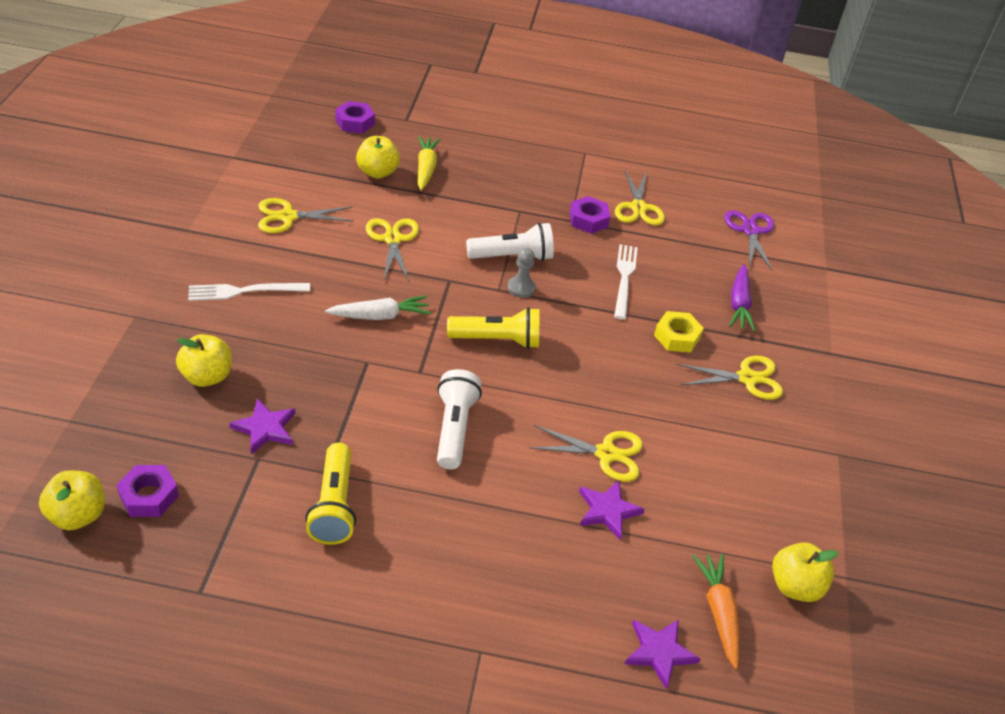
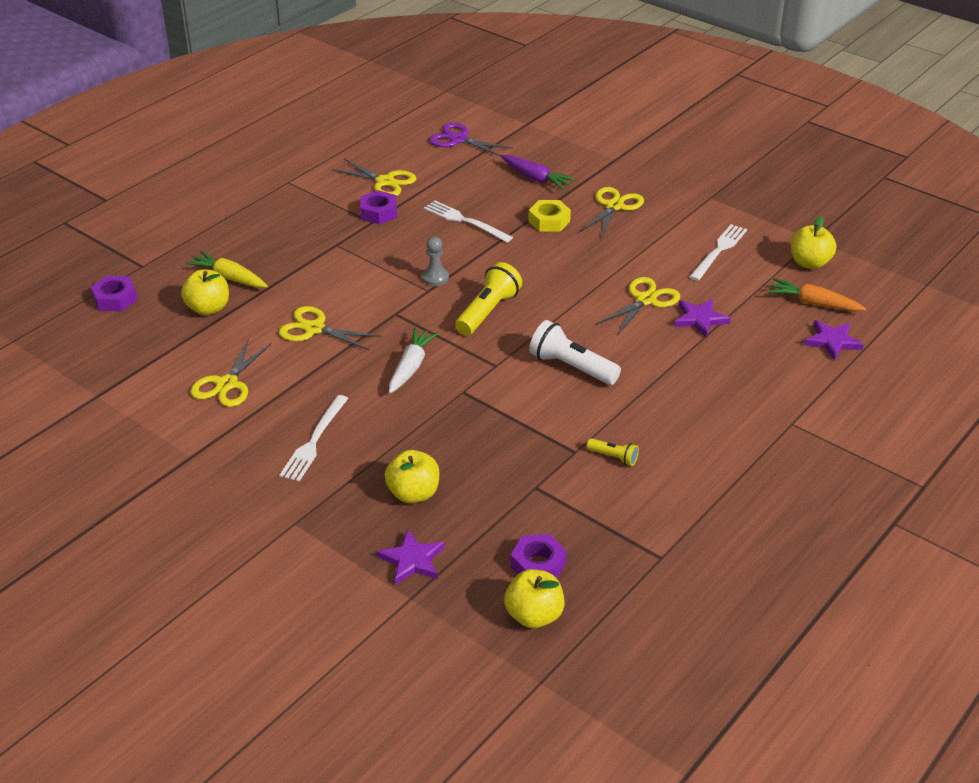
camera: 55 degrees left, 5 degrees down
(265, 428) = (502, 474): purple star -> purple star (412, 560)
(334, 506) = (613, 457): yellow flashlight -> yellow flashlight, size x0.52
(512, 256) = (392, 269): white flashlight -> none
(744, 491) = (719, 251): none -> white fork

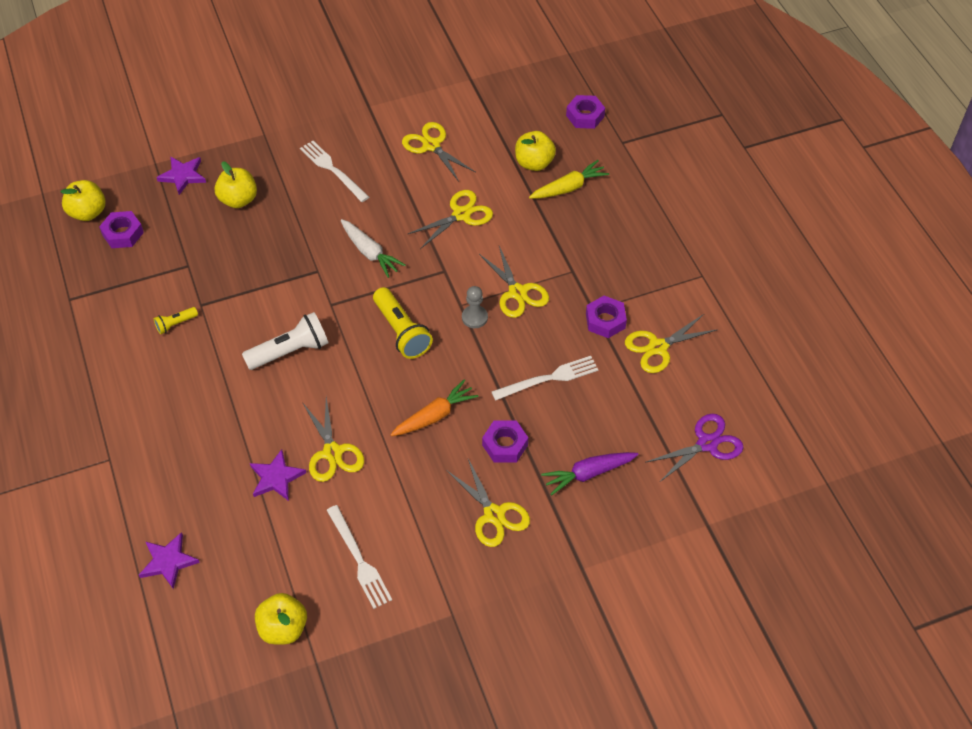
camera: 120 degrees right, 15 degrees up
(386, 265) = (517, 292): none -> yellow scissors
(549, 221) = (505, 445): yellow nut -> purple nut
(814, 303) = (226, 585): orange carrot -> orange carrot (434, 416)

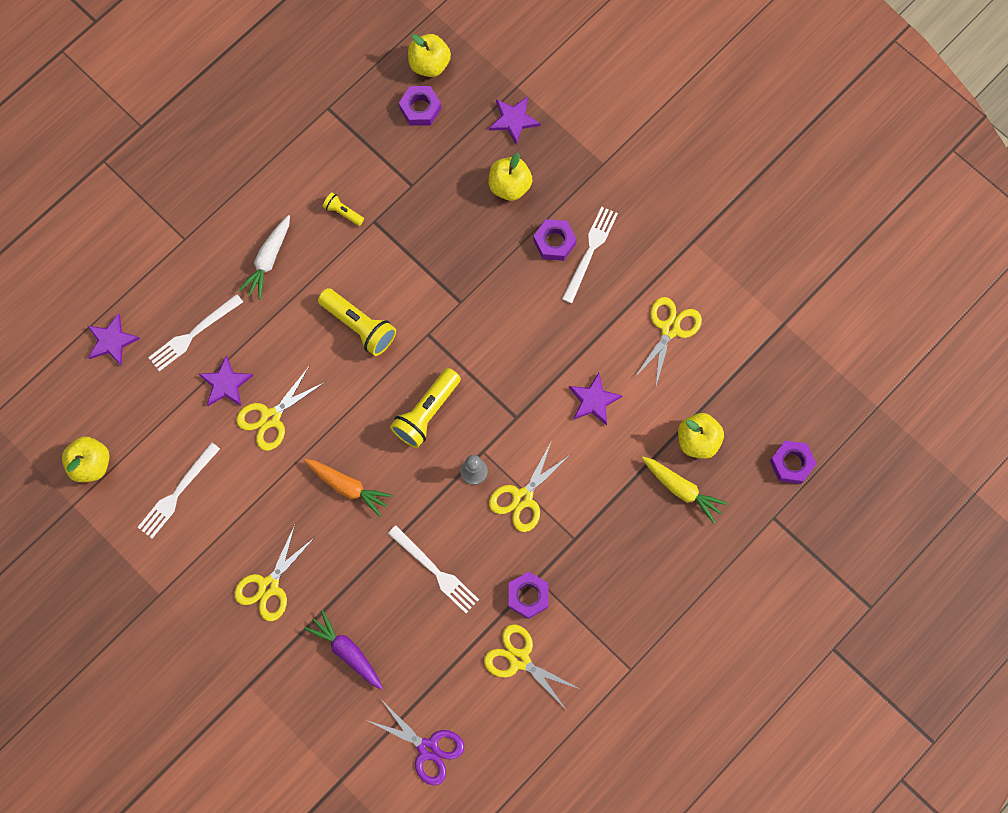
camera: 65 degrees right, 20 degrees up
(209, 487) = (193, 334): none -> white fork
(290, 351) = (359, 326): white flashlight -> yellow flashlight
(370, 252) = (505, 338): white carrot -> white carrot (268, 260)
(461, 215) = (593, 400): yellow scissors -> purple star
(505, 445) = (344, 563): purple nut -> purple nut (554, 242)

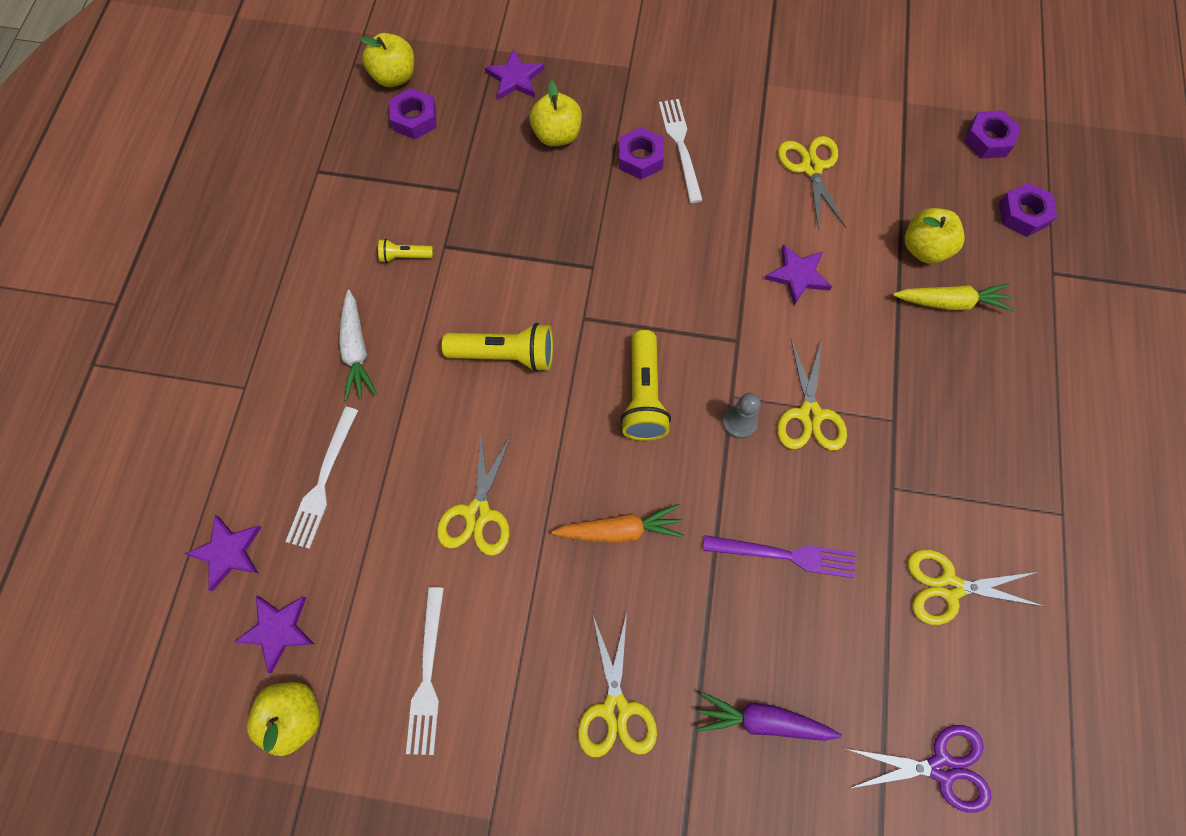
camera: 35 degrees left, 5 degrees down
(225, 384) = (399, 511): purple star -> purple star (278, 630)
(435, 571) = (785, 555): white fork -> purple fork
(528, 596) = (900, 512): purple nut -> purple nut (988, 139)

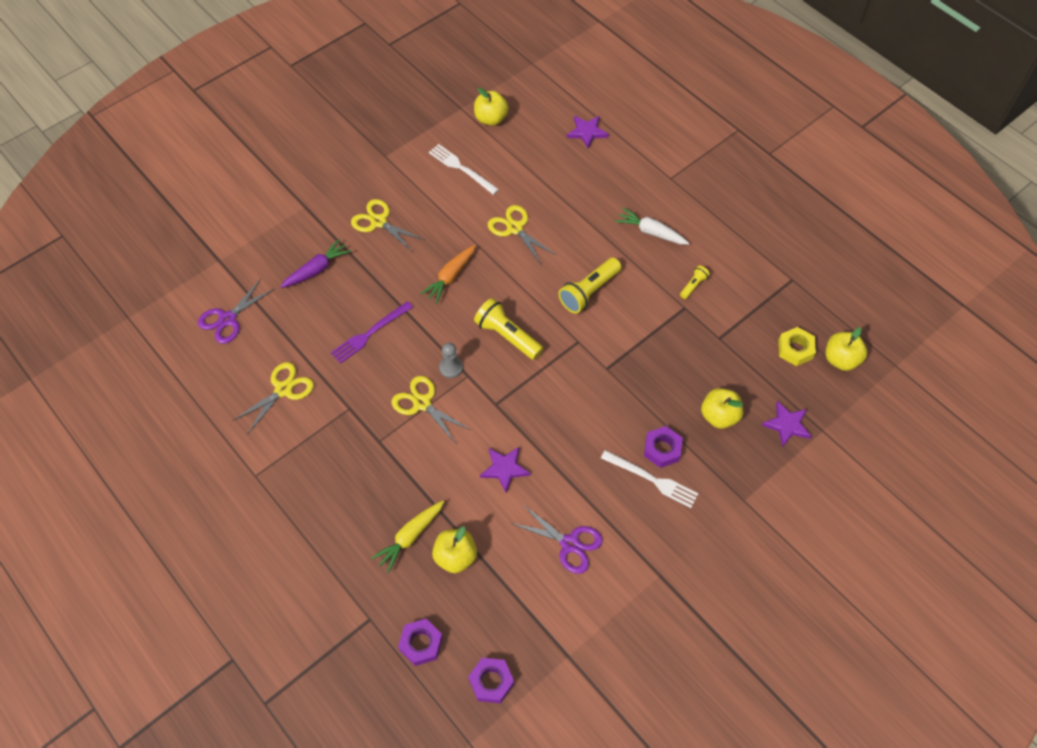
camera: 130 degrees right, 10 degrees down
(278, 630) = (533, 131): purple star -> none
(323, 481) = (589, 181): white fork -> none
(415, 119) = (795, 349): purple nut -> yellow nut
(811, 168) = (569, 543): yellow scissors -> purple scissors

